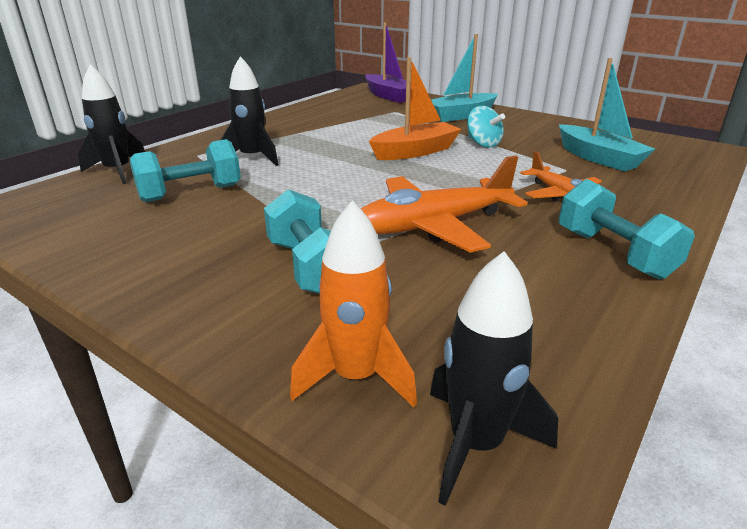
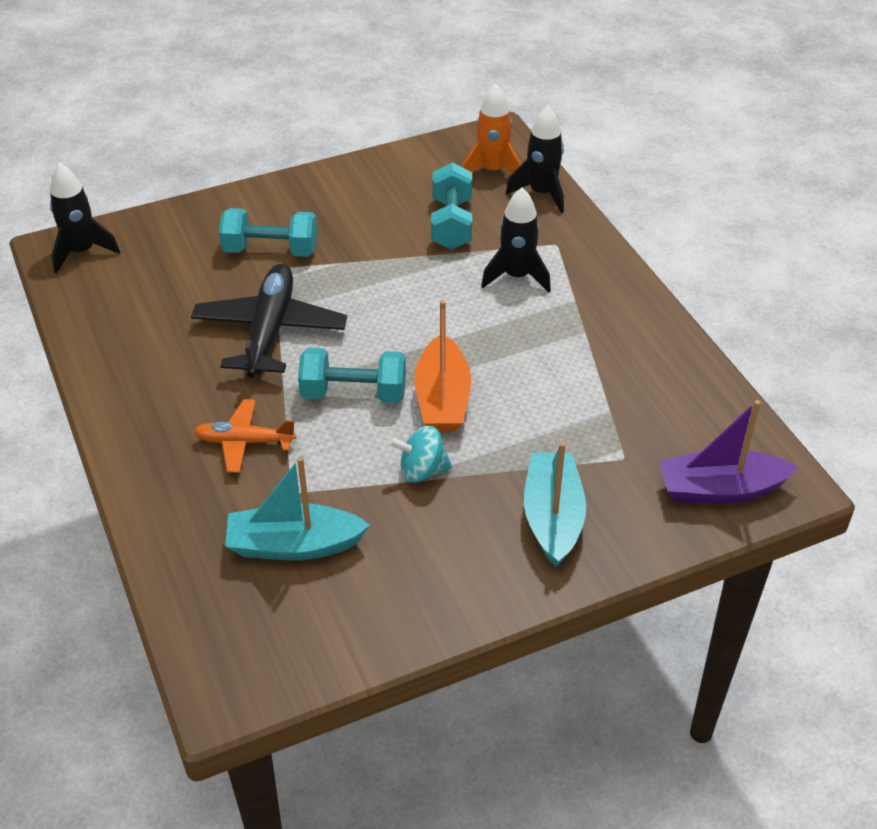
camera: 120 degrees right, 15 degrees up
(356, 377) = (156, 234): orange rocket -> orange rocket (492, 171)
(433, 226) = (270, 330): orange plane -> black plane
(613, 253) = (138, 402): turquoise dumbbell -> turquoise dumbbell (354, 393)

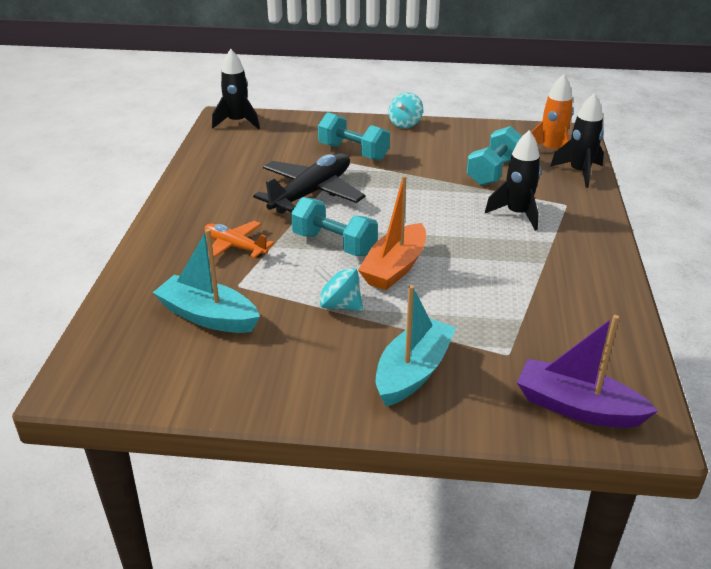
camera: 30 degrees right, 10 degrees down
(298, 183) = (405, 124): none -> turquoise spinning top

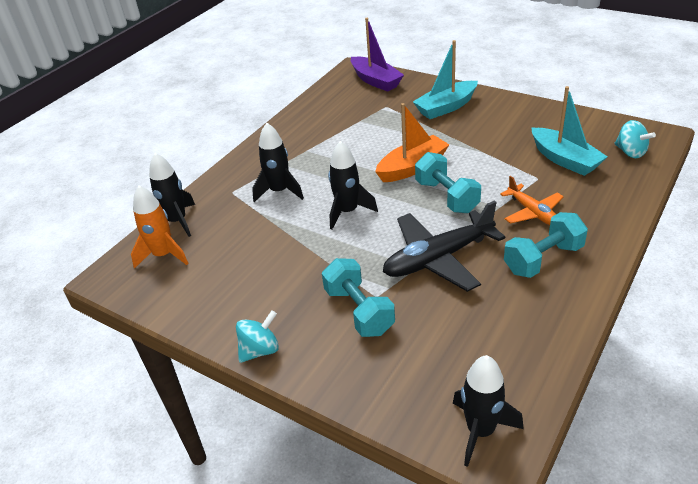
camera: 150 degrees left, 5 degrees up
(339, 305) = (468, 149): turquoise spinning top -> turquoise spinning top (630, 152)
(426, 211) = (348, 212): none -> black rocket
(493, 171) = (246, 242): turquoise dumbbell -> turquoise dumbbell (543, 259)

